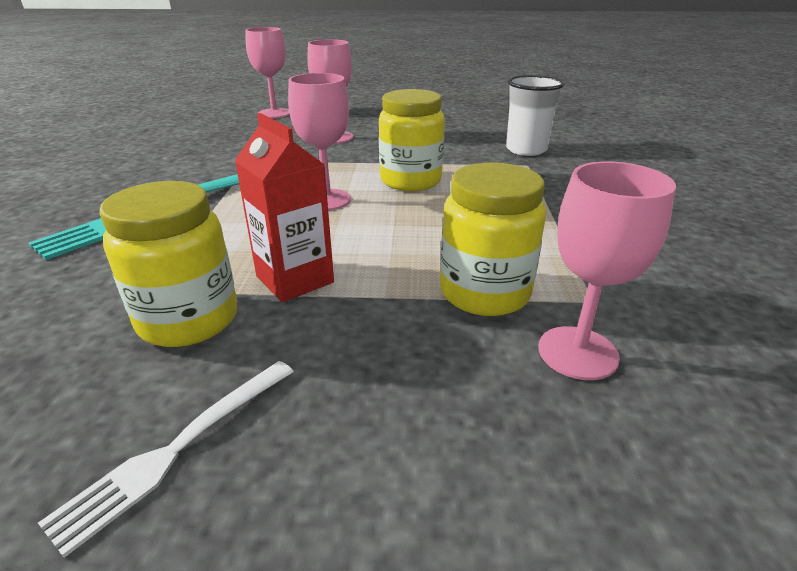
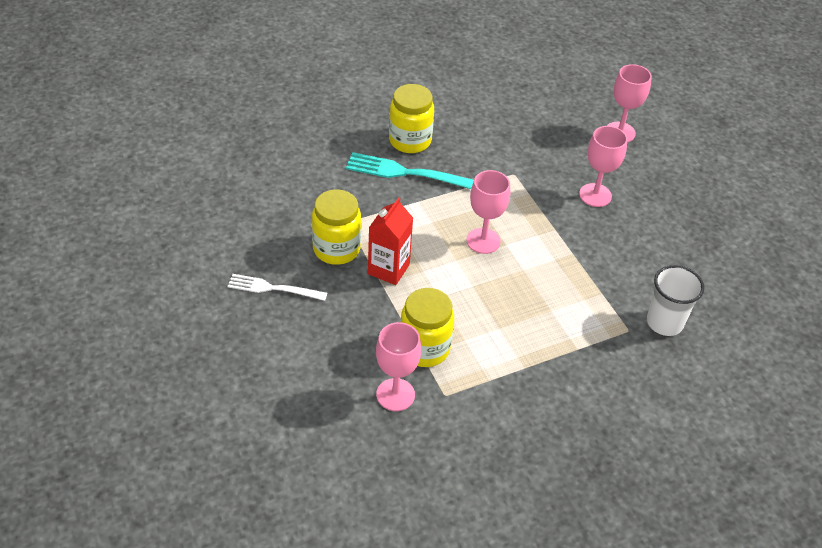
camera: 60 degrees right, 15 degrees up
(410, 181) = (544, 271): yellow jar -> yellow jar (410, 141)

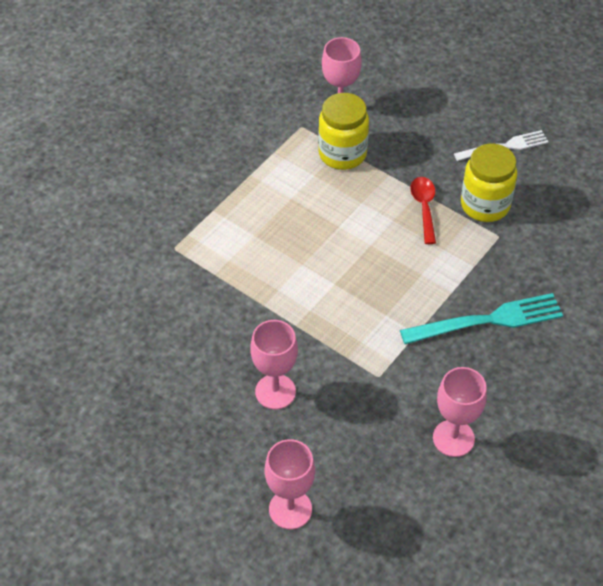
camera: 155 degrees right, 5 degrees up
(388, 269) = (424, 207): red carton -> red spoon
(410, 141) = (519, 365): yellow jar -> none
(483, 241) = (359, 277): pink goblet -> pink goblet (453, 438)
(664, 322) = (142, 271): white cup -> none

